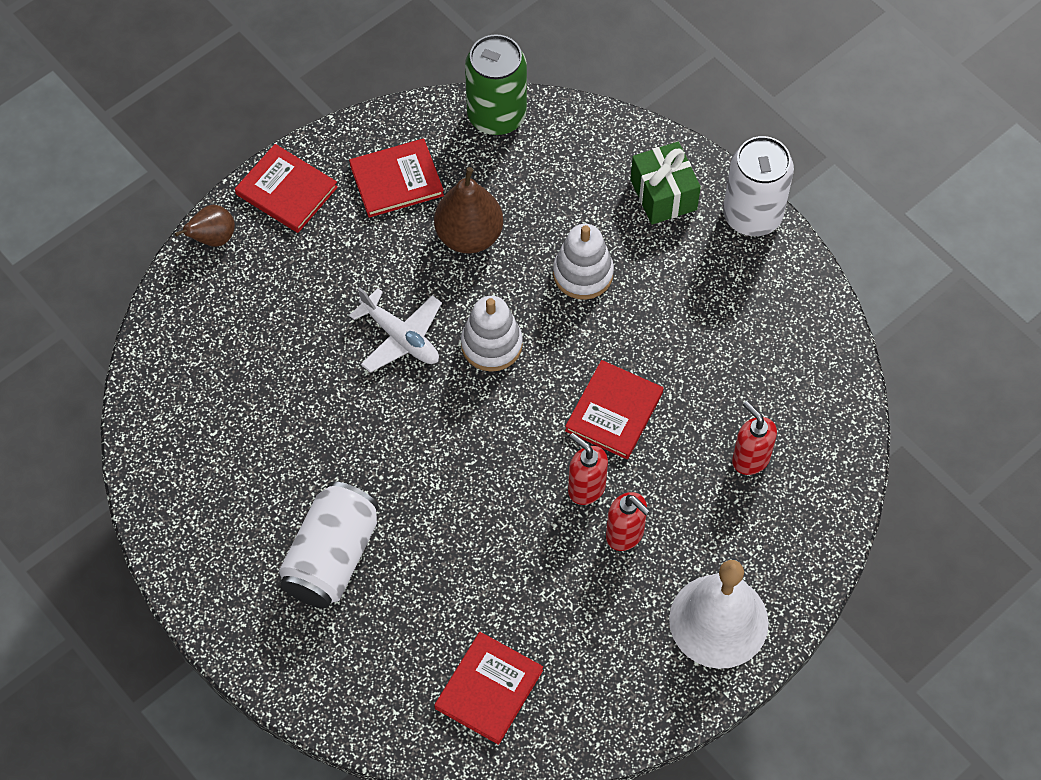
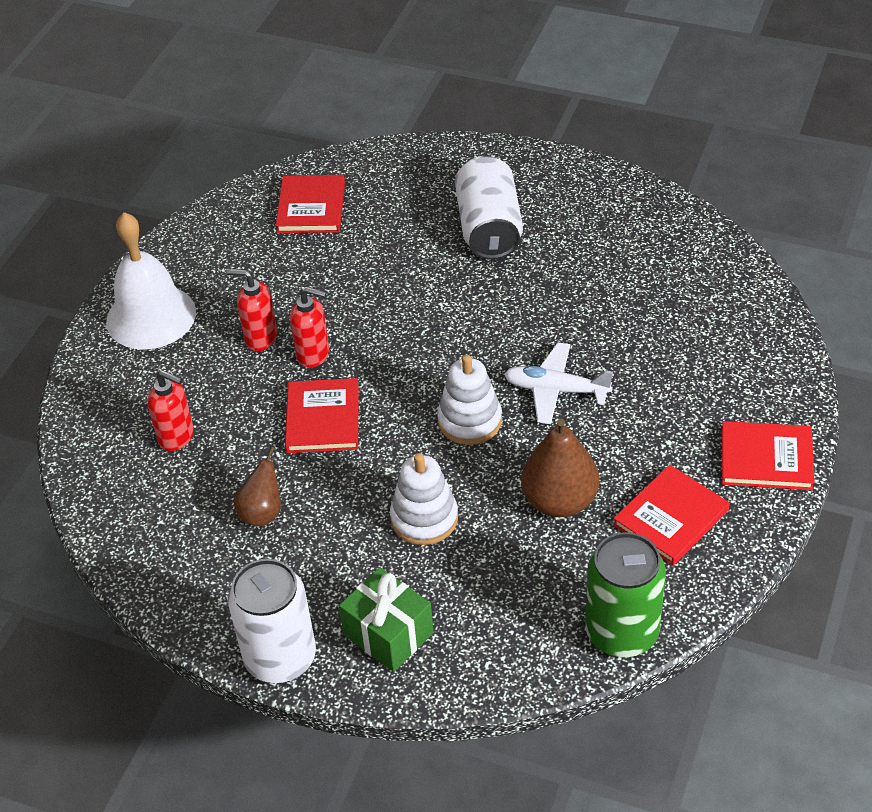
camera: 155 degrees right, 15 degrees down
(213, 238) = (792, 389): brown pear -> brown pear (262, 513)

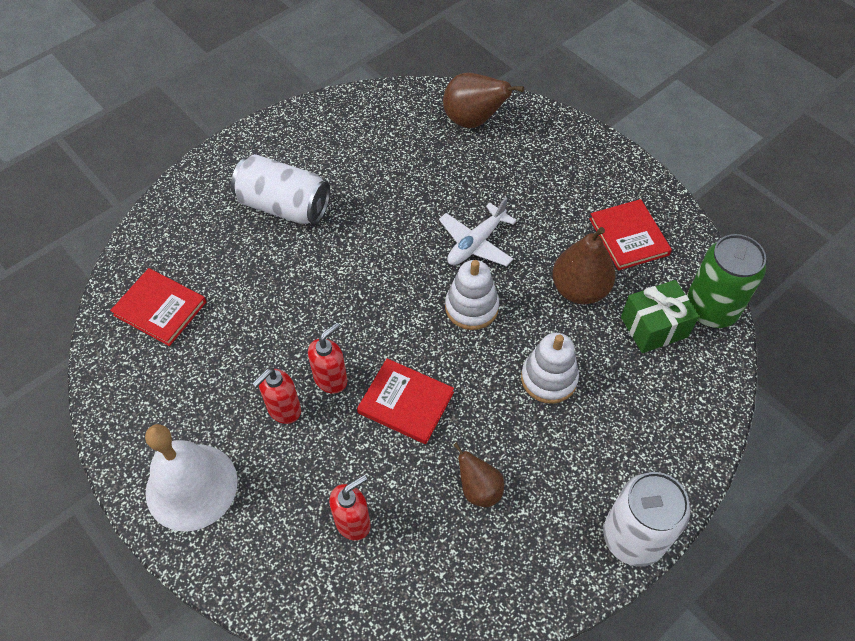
camera: 65 degrees left, 10 degrees up
(388, 634) = (646, 451): green gift -> green gift (654, 327)
(730, 316) = (473, 121): none -> brown pear
(766, 458) = (607, 165): red book -> none

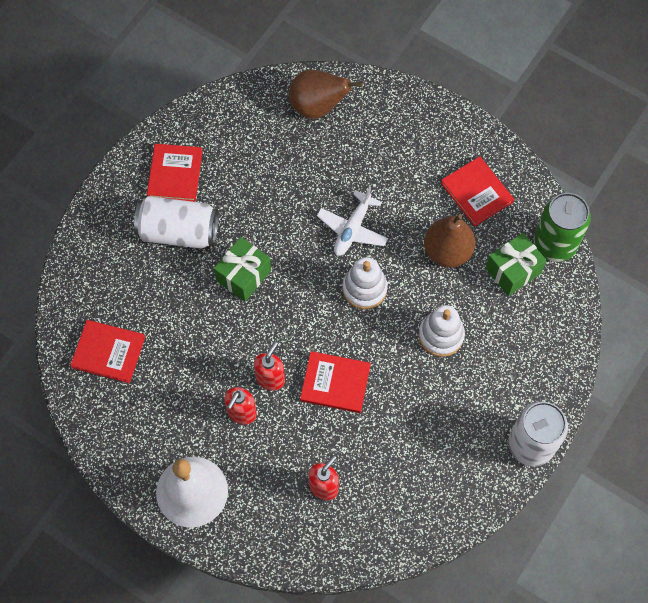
camera: 15 degrees left, 10 degrees up
(301, 152) = (175, 174): none -> red book
(338, 264) = (243, 275): none -> green gift
(479, 489) = (410, 437): brown pear -> none

